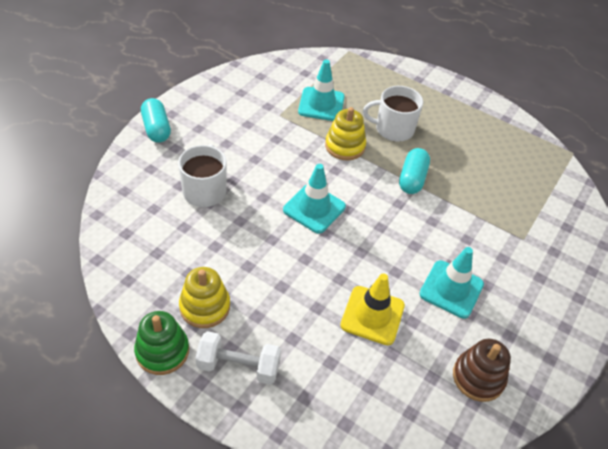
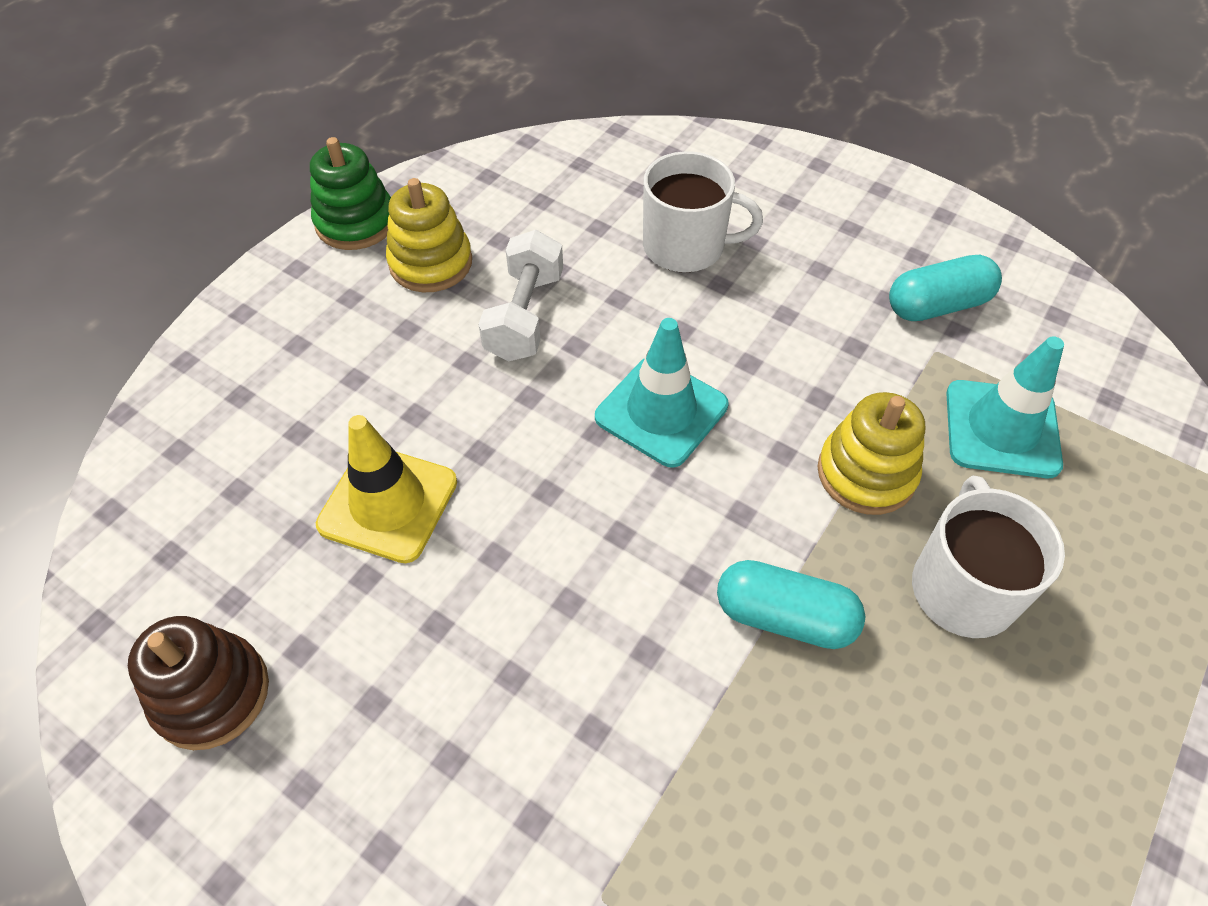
camera: 95 degrees right, 5 degrees up
(156, 129) = (832, 173): turquoise capsule -> turquoise capsule (937, 305)
(238, 366) = (313, 309): white dumbbell -> white dumbbell (524, 316)
(451, 289) = (441, 668): turquoise traffic cone -> none

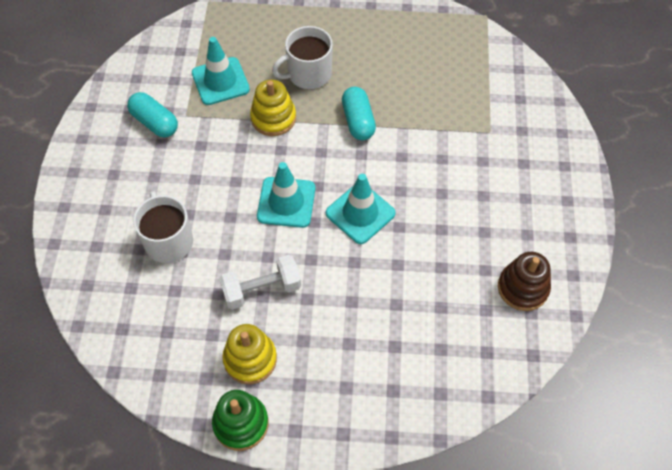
camera: 120 degrees left, 5 degrees up
(388, 503) = (404, 281): yellow traffic cone -> none
(565, 508) = (360, 213): none -> turquoise traffic cone

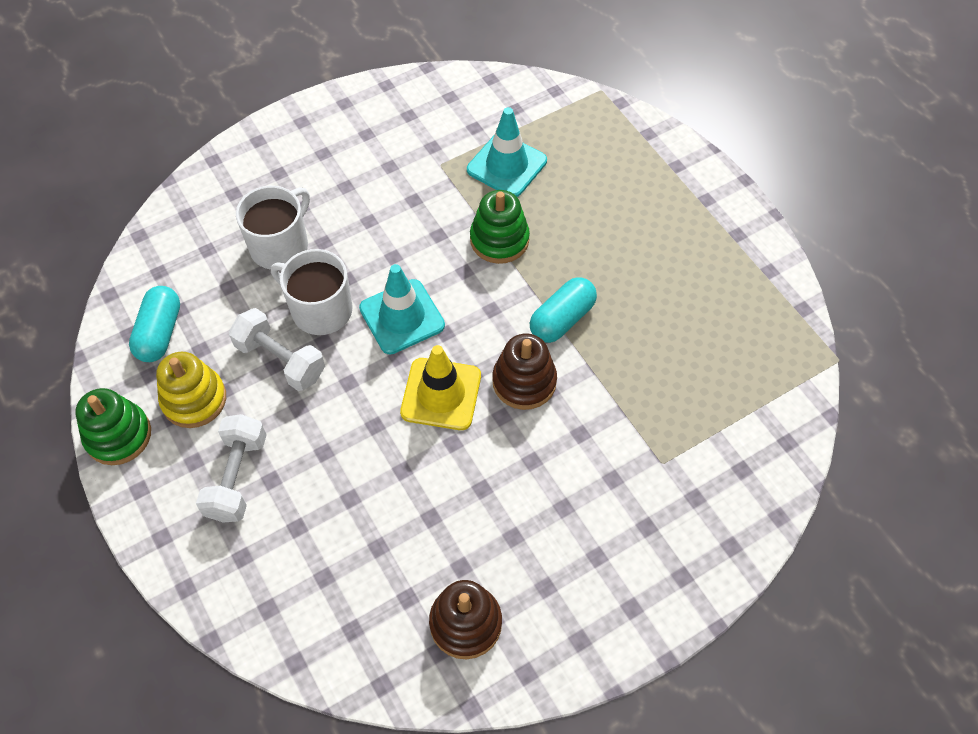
camera: 55 degrees right, 0 degrees up
(155, 122) = (409, 145): turquoise capsule -> turquoise capsule (160, 333)
(273, 118) = (499, 240): yellow stacking toy -> green stacking toy
(308, 74) = (585, 235): white mug -> white mug (320, 309)
(332, 363) = (237, 477): none -> white dumbbell
(360, 213) = (441, 394): turquoise traffic cone -> yellow traffic cone
(386, 165) = (524, 381): none -> brown stacking toy

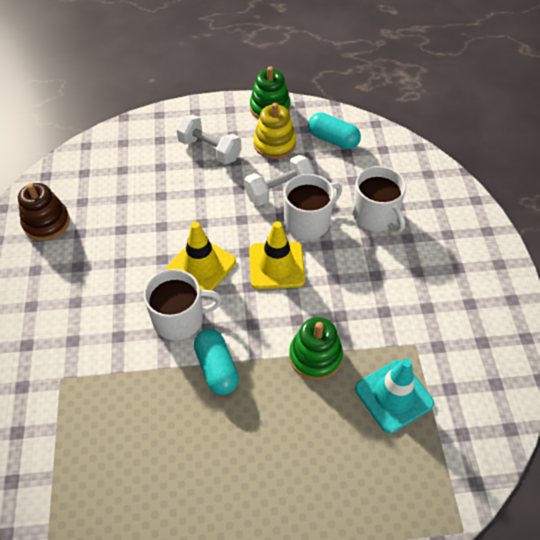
camera: 115 degrees right, 5 degrees down
(402, 317) = (276, 265): turquoise traffic cone -> yellow traffic cone
(524, 381) = (180, 319): brown stacking toy -> white mug

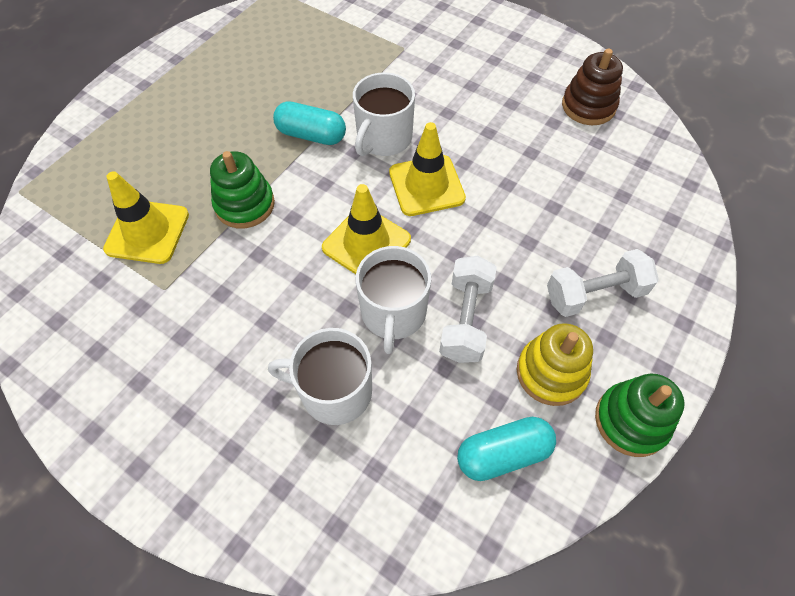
camera: 130 degrees right, 5 degrees up
(393, 396) = (147, 232): turquoise traffic cone -> yellow traffic cone

